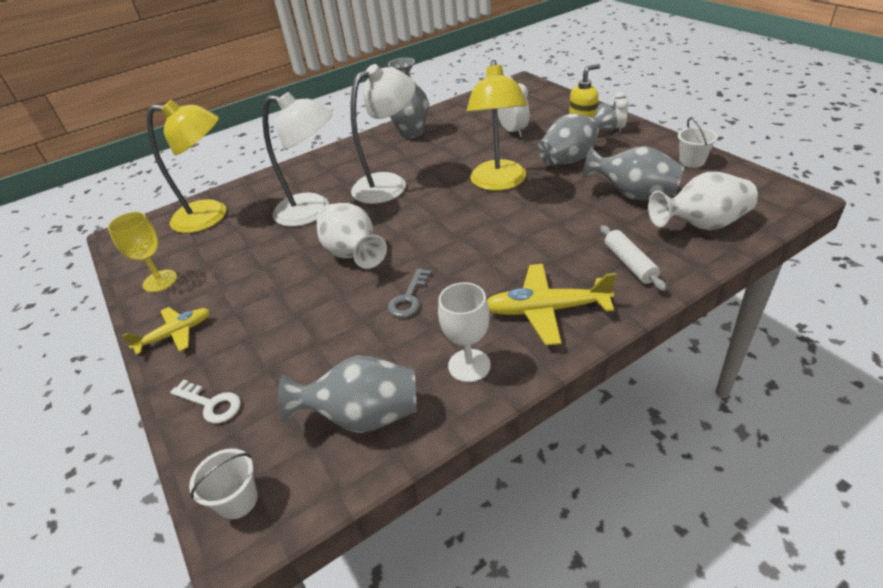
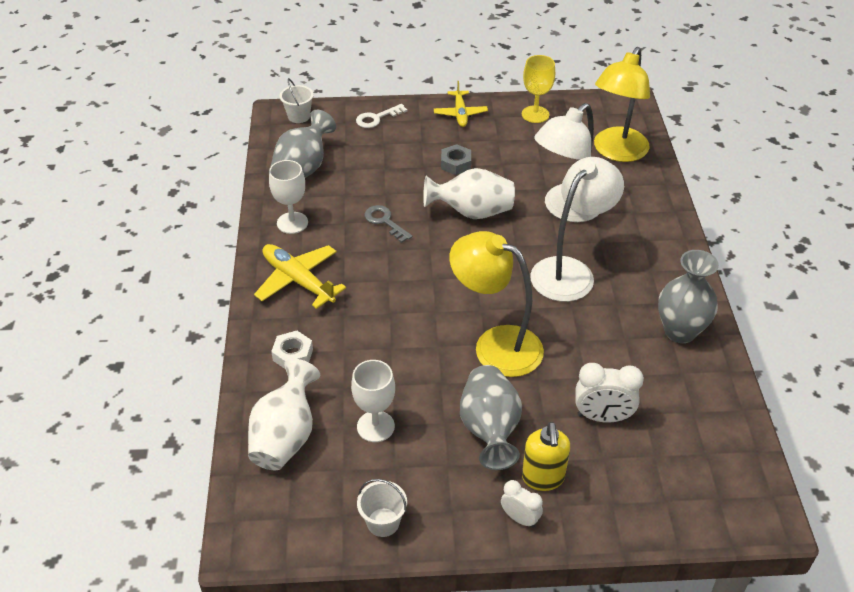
camera: 115 degrees right, 5 degrees up
(279, 295) = (456, 164): none -> grey nut
(389, 184) = (570, 271): white lamp -> white lamp turned 135 degrees counterclockwise
(546, 310) = (298, 281): yellow plane -> yellow plane turned 75 degrees counterclockwise
(629, 264) = (293, 355): white rolling pin -> white nut
(633, 195) = (375, 426): grey vase -> white goblet

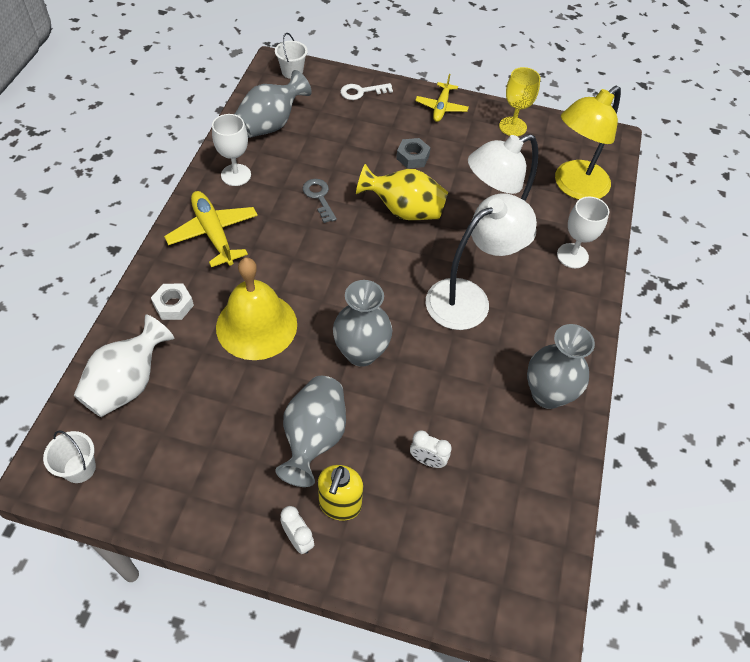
camera: 15 degrees right, 10 degrees up
(375, 426) = (212, 400): white goblet -> white goblet (572, 256)
(383, 522) = (172, 499): white bucket -> white bucket (79, 468)
(384, 349) = (256, 325): none -> yellow bell
(472, 212) = (404, 210): white vase -> yellow vase
(495, 345) = (361, 353): yellow lamp -> grey vase
(602, 417) = (427, 460): white clock -> white clock, size x0.63

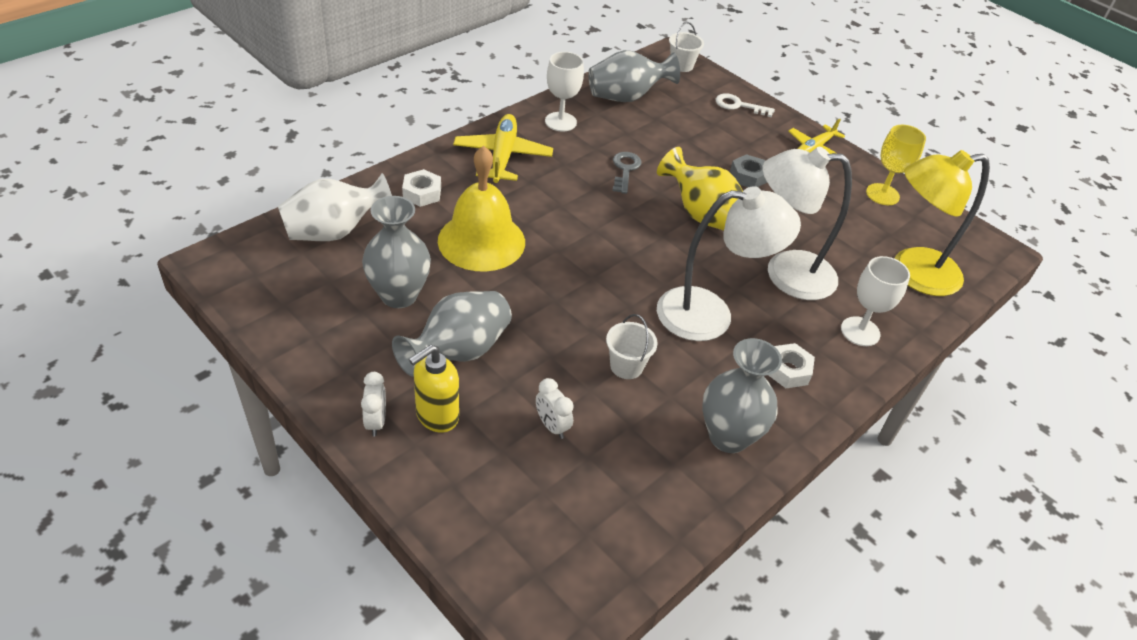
camera: 30 degrees right, 10 degrees down
(79, 468) = (244, 272): white bucket -> white bucket (626, 366)
(361, 353) = (561, 307): grey vase -> grey vase (399, 295)
(549, 316) = (788, 370): none -> white nut

